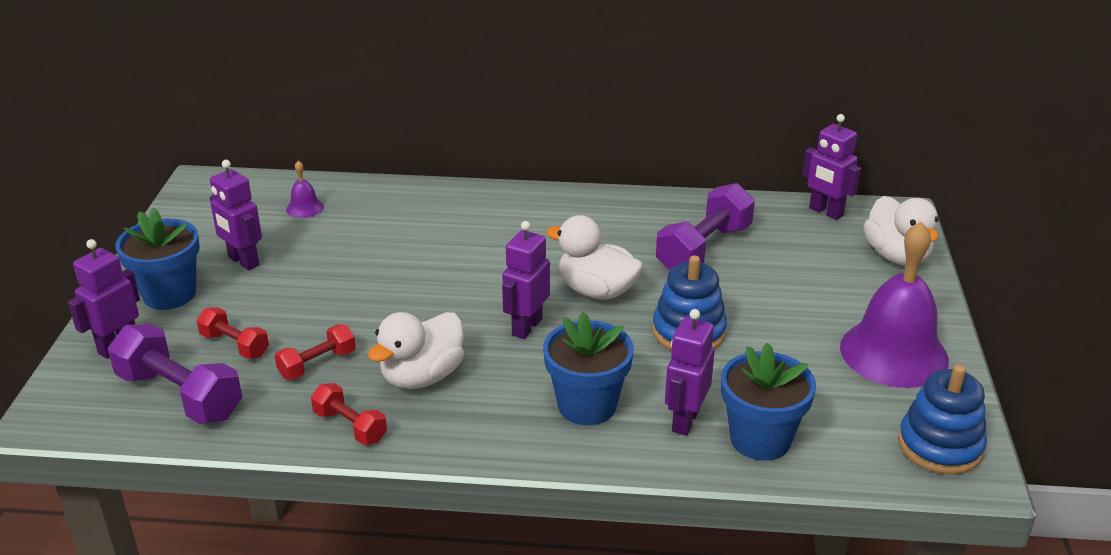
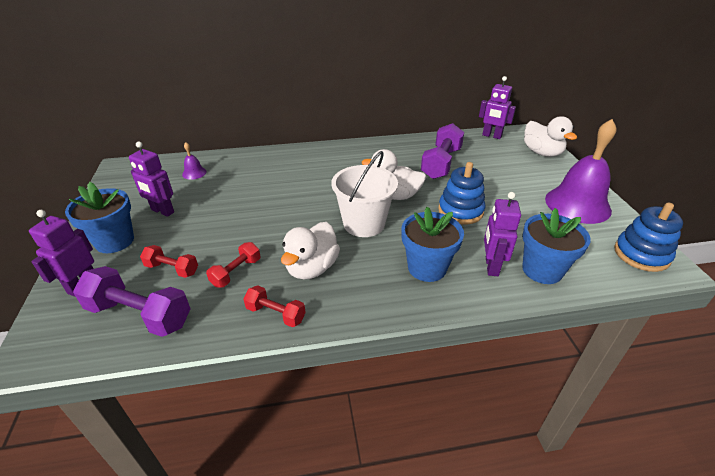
camera: 15 degrees left, 5 degrees up
(526, 327) = (364, 224): purple robot -> white bucket

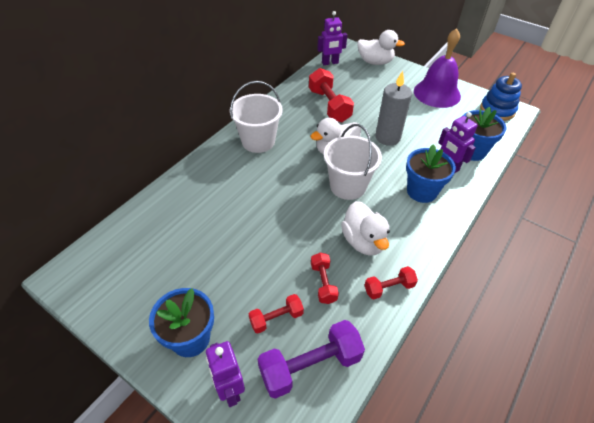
camera: 45 degrees left, 10 degrees up
(162, 211) = (186, 284): purple robot -> none
(194, 173) = (153, 232): purple bell -> none
(343, 159) = (258, 141): none -> white bucket
(441, 163) = (329, 105): purple dumbbell -> red dumbbell
(460, 211) = (387, 137): blue stacking toy -> grey candle

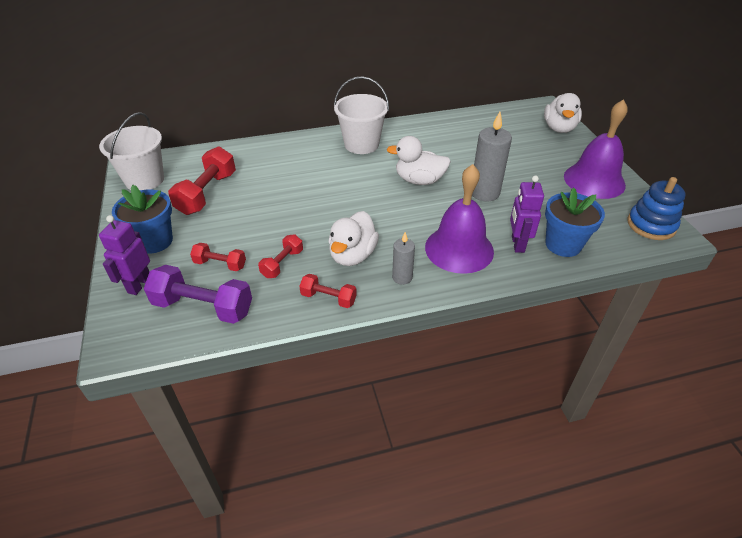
camera: 40 degrees right, 5 degrees down
(329, 105) = (461, 144): red dumbbell -> red dumbbell (207, 193)
(330, 63) = (508, 112): purple robot -> none
(348, 186) = (394, 210): white bucket -> white bucket (144, 180)
(375, 62) = (559, 128): white duck -> white duck turned 45 degrees clockwise
(414, 237) = (402, 277): none -> grey candle
(421, 191) = (459, 249): blue flower pot -> purple bell

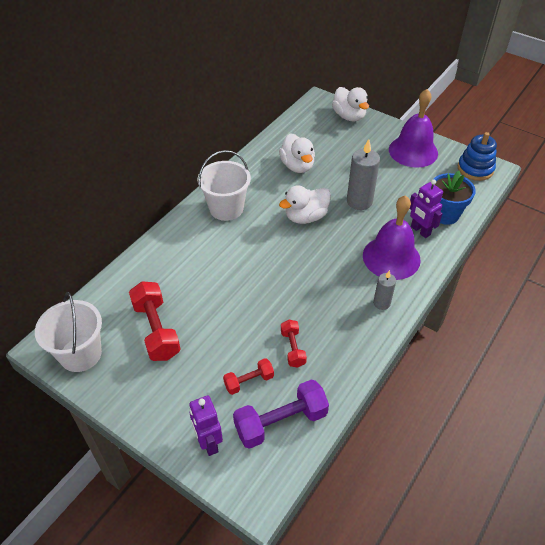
camera: 40 degrees left, 5 degrees up
(154, 241) = (170, 400): blue flower pot -> none
(328, 298) = (355, 352): red dumbbell -> none
(352, 255) = (332, 308): white duck -> white duck (297, 166)

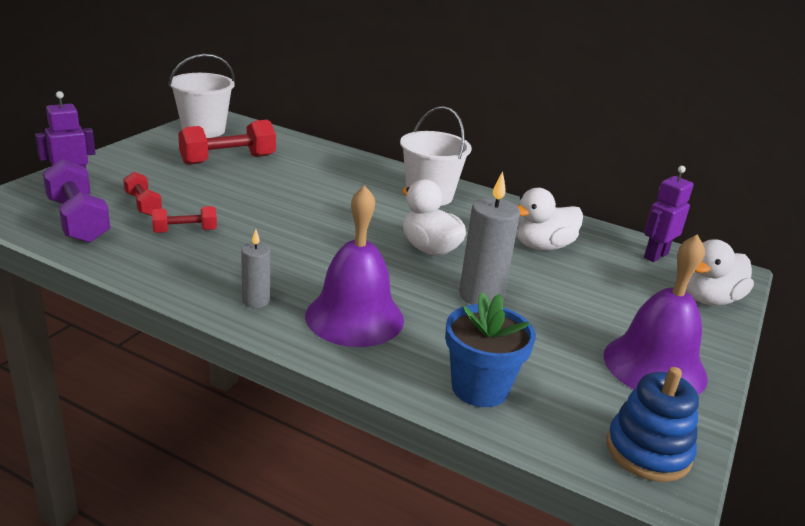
camera: 80 degrees right, 20 degrees down
(420, 231) = (425, 353): purple robot -> purple robot (655, 255)

